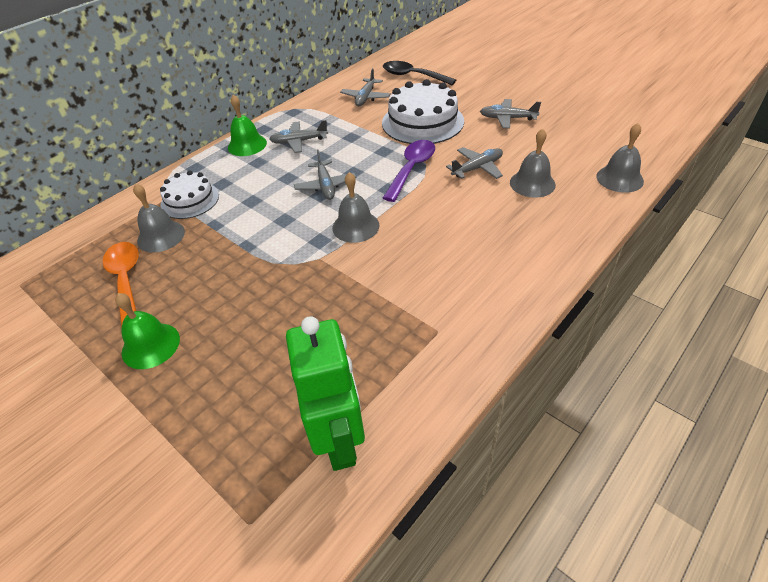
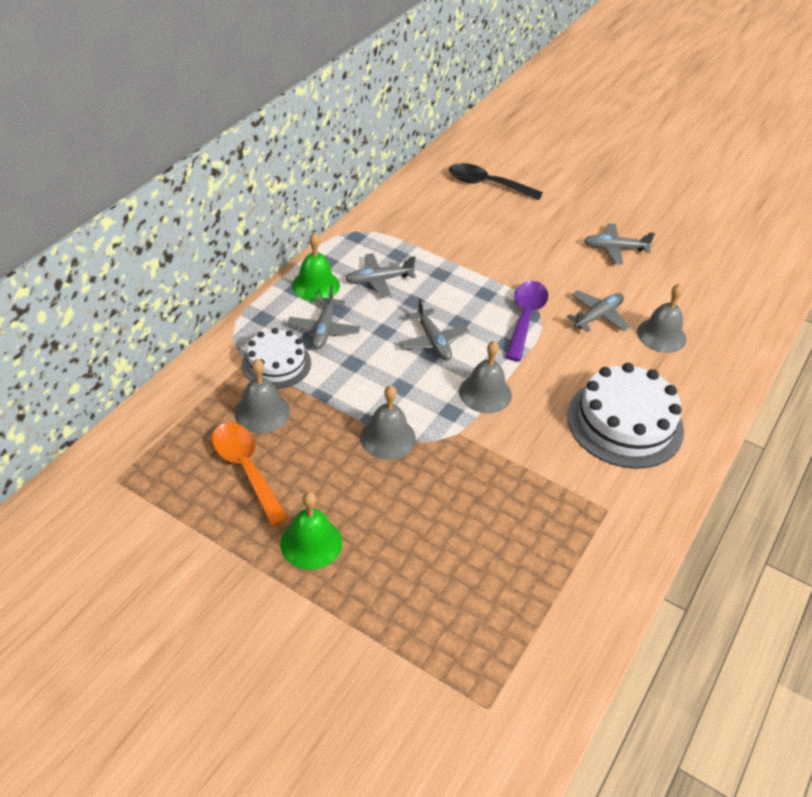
camera: 15 degrees left, 0 degrees up
(340, 440) = (546, 625): green robot -> none
(365, 97) = (439, 216): grey plane -> grey plane (324, 329)
(422, 122) = (519, 253): white cake -> white cake (625, 422)
(619, 178) = (750, 328): grey bell -> grey bell (387, 437)

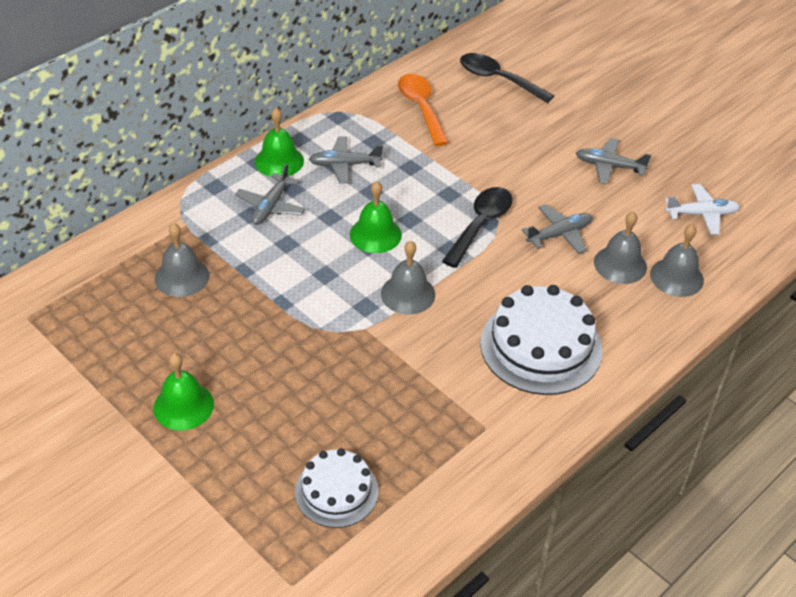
camera: 15 degrees right, 0 degrees up
(246, 469) = (148, 327): orange spoon -> orange spoon (421, 108)
(276, 363) = (212, 232): white cake -> white cake (336, 491)
(387, 437) = (293, 321): grey bell -> grey bell (676, 277)
(433, 341) = (375, 234): grey plane -> green bell
(525, 318) = (480, 225): purple spoon -> black spoon
(710, 280) = (702, 214): none -> white plane

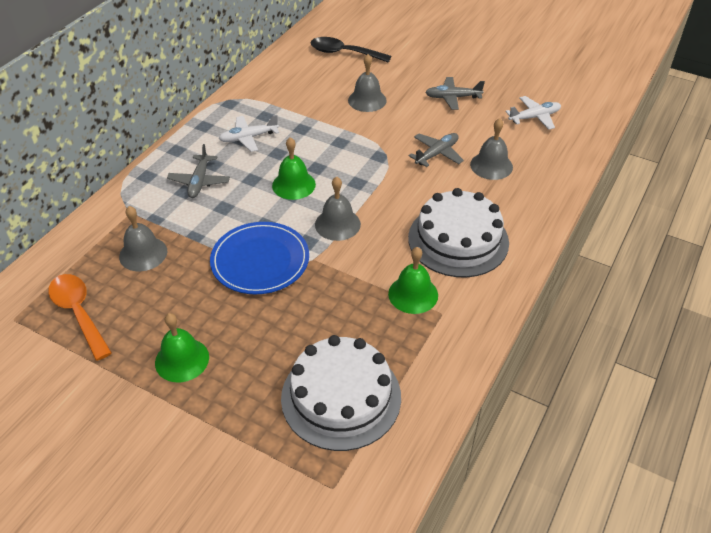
camera: 15 degrees left, 0 degrees up
(279, 161) = (193, 146): green bell -> green bell (413, 294)
(305, 316) = (260, 260): none -> blue plate
(336, 491) = (341, 397): white cake -> white cake, size x1.63
(344, 165) = (248, 138): grey plane -> white plane
(421, 108) = (293, 84): orange spoon -> orange spoon (79, 313)
(480, 225) = (374, 160): black spoon -> none
(676, 277) = (536, 165): grey bell -> grey bell (367, 100)

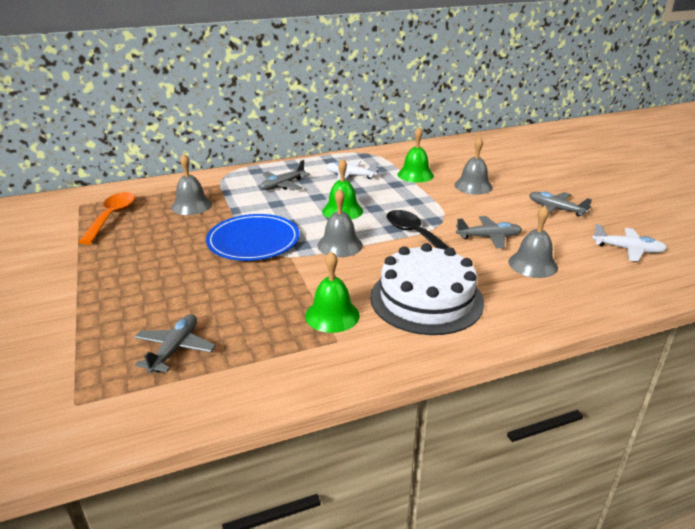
camera: 40 degrees right, 15 degrees down
(182, 360) = (121, 268): green bell -> green bell (415, 175)
(341, 397) = (175, 349): white cake -> grey plane
(344, 53) = (493, 156): black spoon -> black spoon (416, 235)

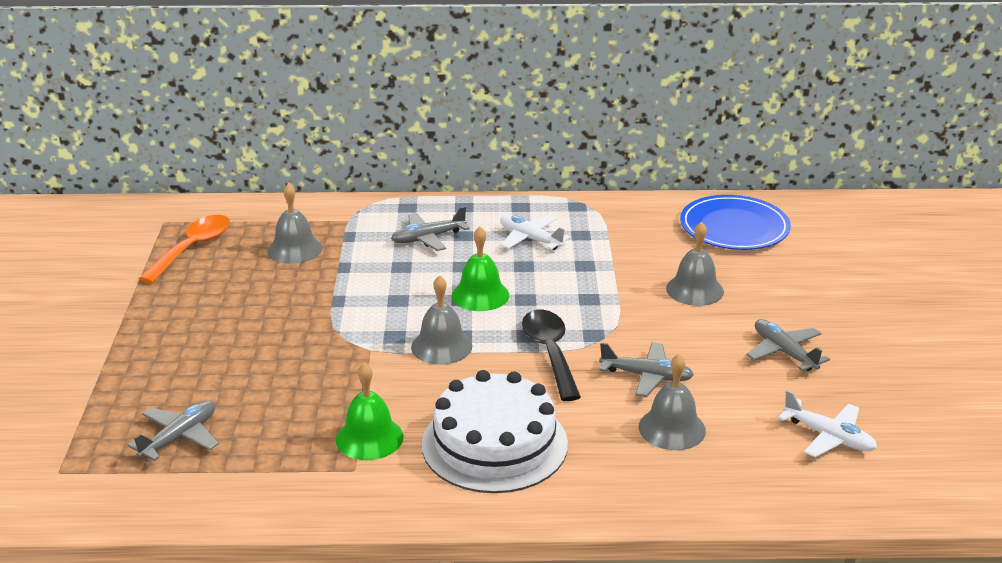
camera: 20 degrees right, 0 degrees up
(253, 241) = (340, 317): blue plate -> blue plate (734, 227)
(415, 175) = (625, 254): green bell -> none

